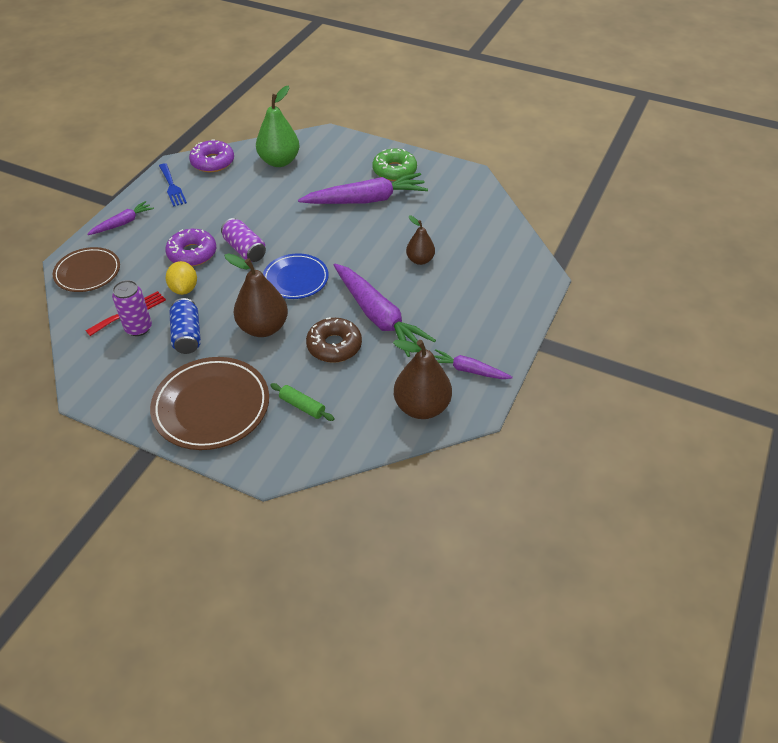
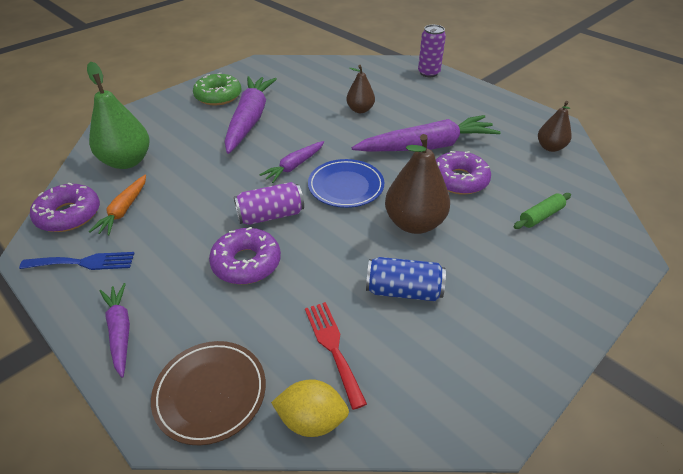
camera: 70 degrees left, 5 degrees down
(138, 328) = (370, 341): purple can -> purple can (428, 73)
(184, 289) = (312, 281): yellow lemon -> yellow lemon (312, 420)
(211, 406) = (533, 286): brown plate -> none
(226, 182) = (124, 210): none -> orange carrot
(334, 346) = (459, 180): brown donut -> purple donut
(422, 407) = (550, 147): brown pear -> brown pear, size x0.59
(469, 370) = (510, 116): purple carrot -> purple carrot (294, 166)

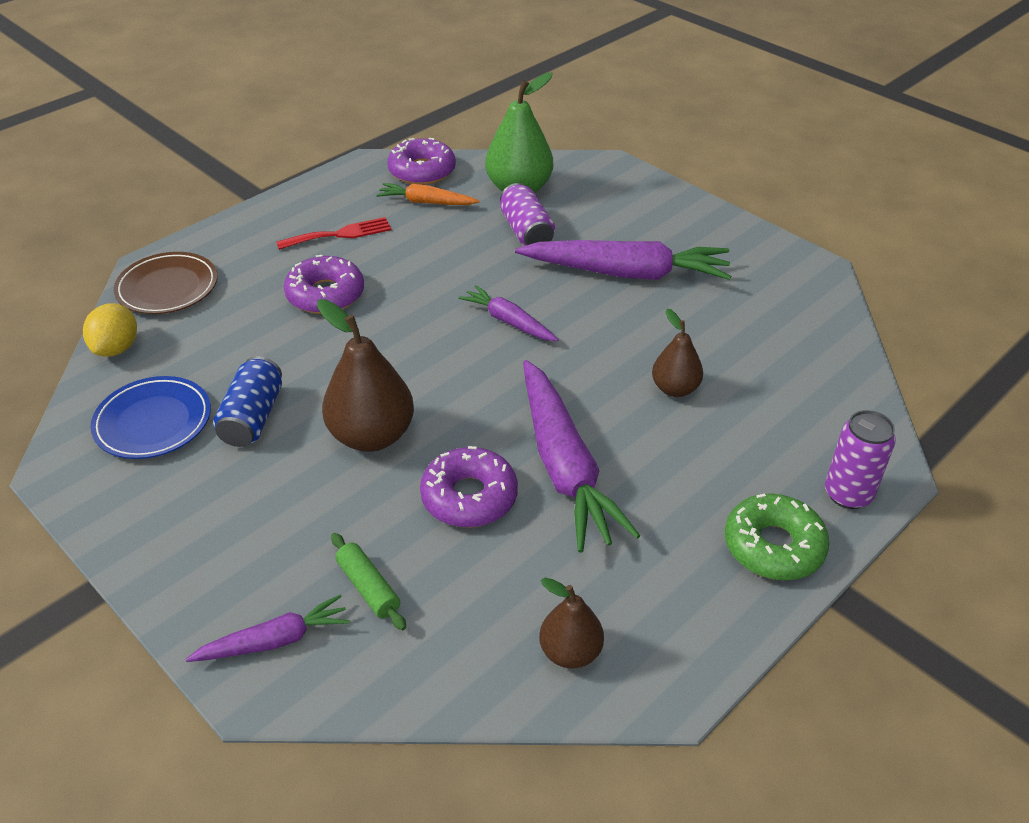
camera: 90 degrees right, 0 degrees up
(83, 262) = (347, 193): blue fork -> none
(120, 331) = (253, 229): purple carrot -> purple carrot (274, 640)
(218, 96) = (691, 238): green donut -> green donut (773, 546)
(270, 215) = (404, 307): purple can -> purple can (526, 232)
(333, 347) = (191, 361): red fork -> red fork (340, 234)
(346, 186) = (459, 371): blue plate -> blue plate (153, 422)

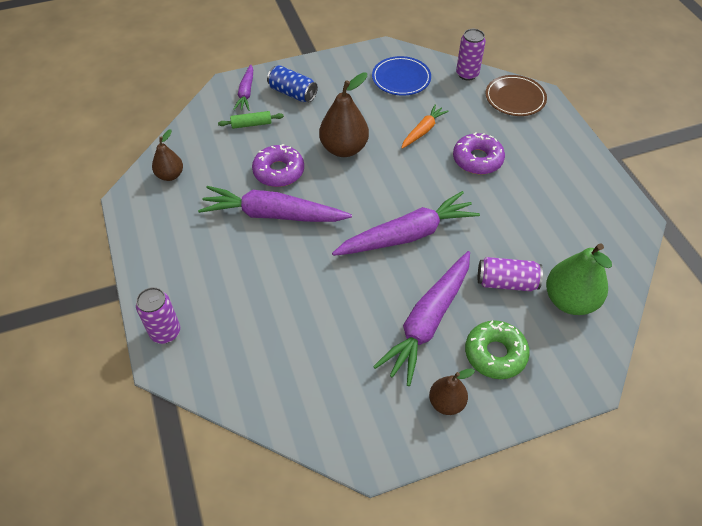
camera: 115 degrees right, 10 degrees up
(117, 348) = (467, 74): yellow lemon -> purple can
(253, 417) = (384, 111): blue can -> blue can (292, 93)
(340, 234) = (543, 181): red fork -> none
(422, 171) = (617, 248): purple donut -> none
(426, 202) = (569, 237): orange carrot -> orange carrot (423, 131)
(508, 321) = (407, 235): purple carrot -> purple carrot, size x1.90
(675, 389) = (298, 292): brown pear -> brown pear (446, 403)
(773, 546) = (162, 276): green donut -> green donut (495, 354)

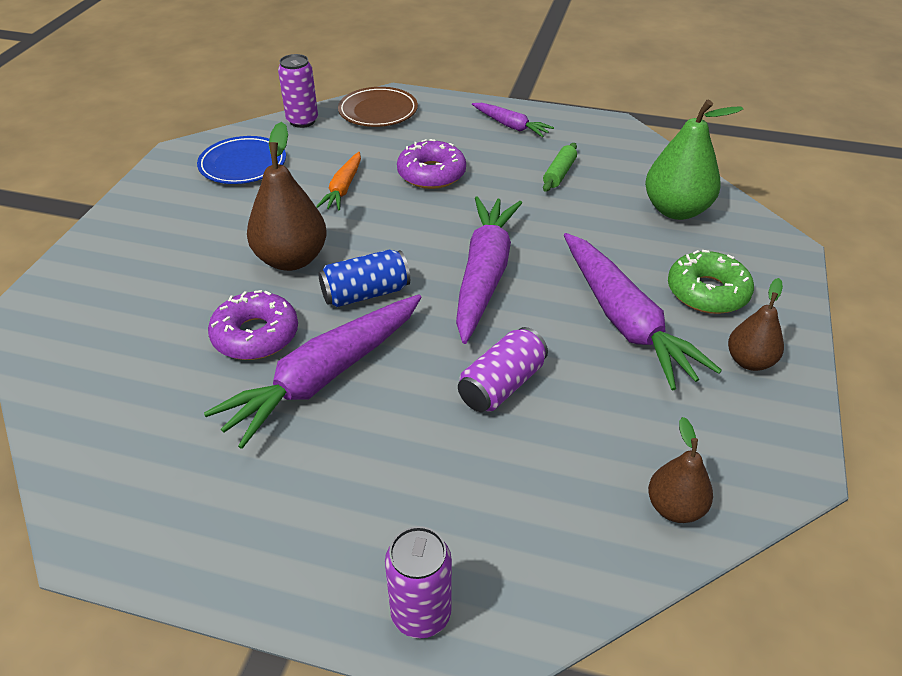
camera: 55 degrees left, 10 degrees down
(170, 175) = (111, 459): brown pear -> brown pear (675, 508)
(246, 93) = (69, 299): purple carrot -> purple carrot (511, 126)
(251, 124) = (135, 321): green rolling pin -> green rolling pin (559, 173)
(292, 93) = (136, 257): blue can -> blue can (366, 293)
(423, 131) = (343, 188): orange carrot -> orange carrot turned 150 degrees counterclockwise
(506, 282) = (618, 237): purple can -> purple can (502, 385)

